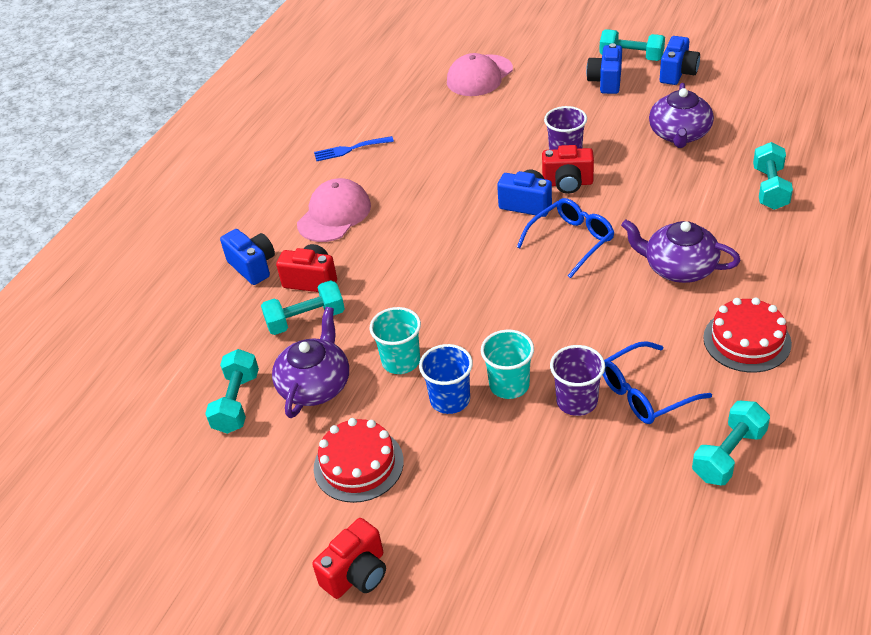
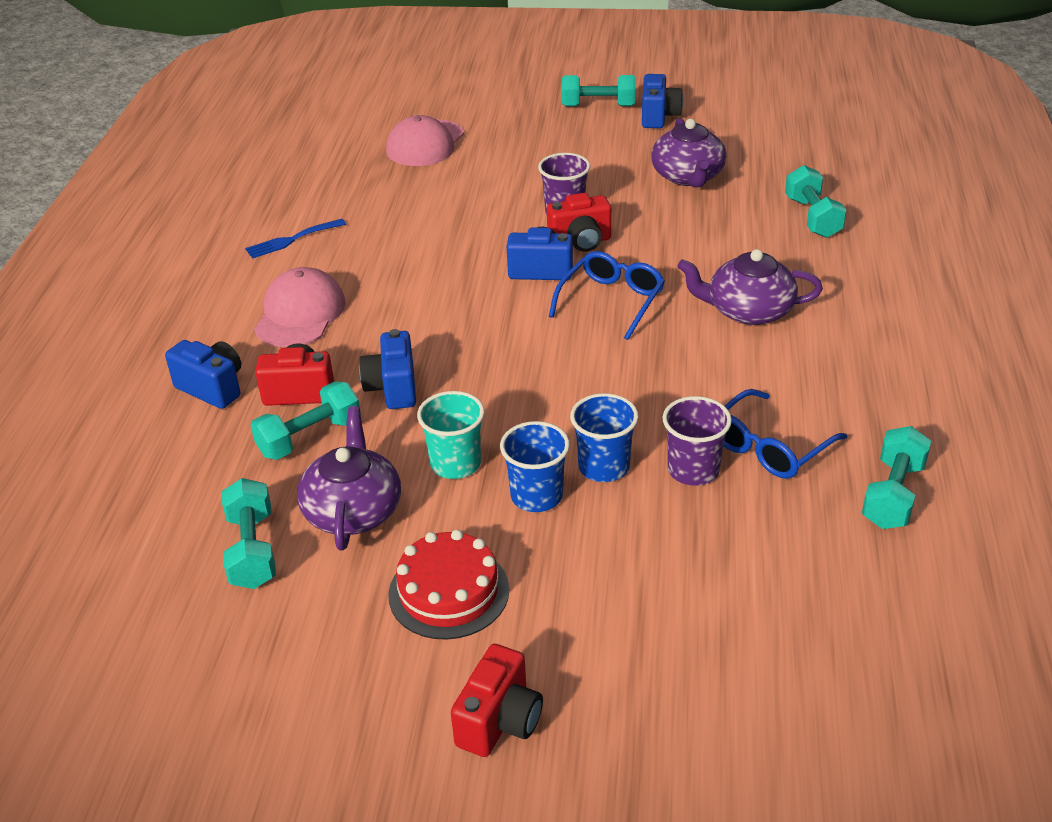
camera: 20 degrees left, 5 degrees down
(509, 385) = (603, 467): turquoise cup -> blue cup
(606, 82) = (580, 133): blue camera -> blue camera (393, 388)
(747, 340) = (858, 373): red cake -> none

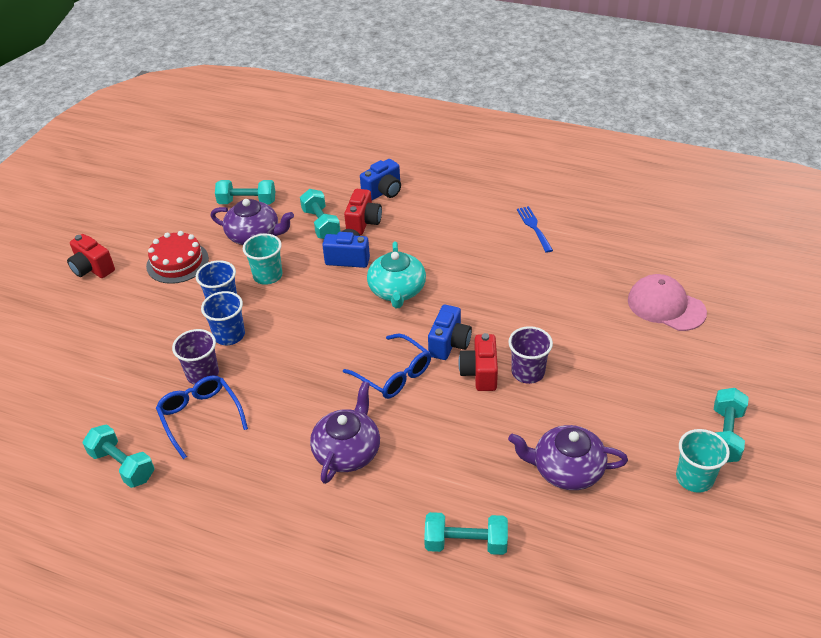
camera: 105 degrees right, 5 degrees up
(300, 314) = (442, 226): pink cap -> none
(453, 328) = (397, 290): none -> turquoise teapot
(659, 117) = (694, 478): blue camera -> turquoise cup

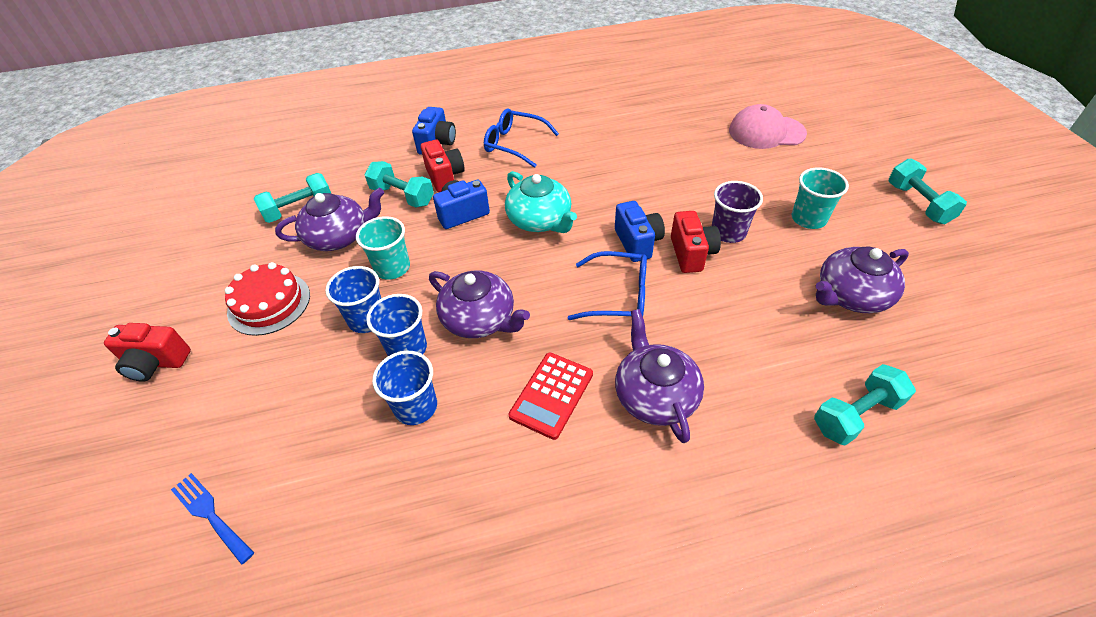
camera: 35 degrees left, 5 degrees up
(123, 465) = (415, 579): turquoise dumbbell -> none
(200, 416) = (458, 456): blue glasses -> blue glasses (514, 144)
(202, 374) = (416, 407): purple cup -> blue cup
(285, 413) = (551, 395): none -> red calculator
(289, 340) = (479, 319): none -> purple teapot
(480, 373) = (691, 254): red camera -> red camera turned 150 degrees counterclockwise
(534, 227) = (601, 118): blue fork -> blue fork (210, 514)
(694, 478) = (941, 247): turquoise cup -> turquoise cup (808, 219)

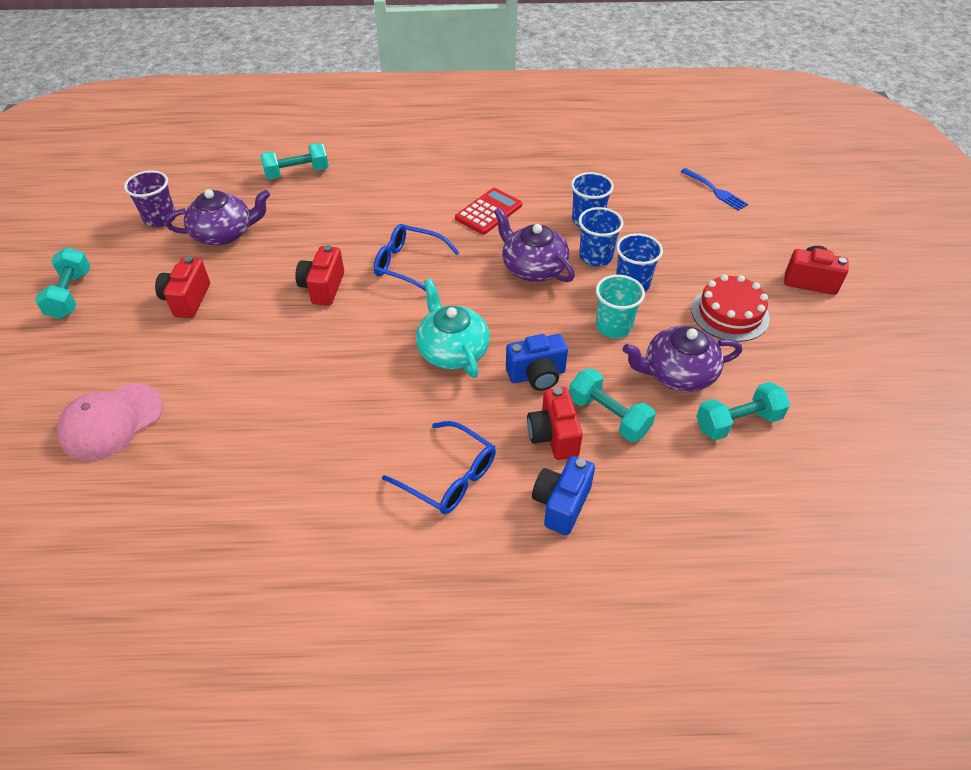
camera: 170 degrees left, 0 degrees up
(637, 242) = (365, 307): blue camera -> none
(655, 395) = (417, 201): purple teapot -> none
(728, 232) = (273, 301): purple cup -> purple cup (160, 218)
(766, 132) = (111, 422): pink cap -> pink cap turned 120 degrees clockwise
(808, 219) = (187, 300): turquoise cup -> red camera

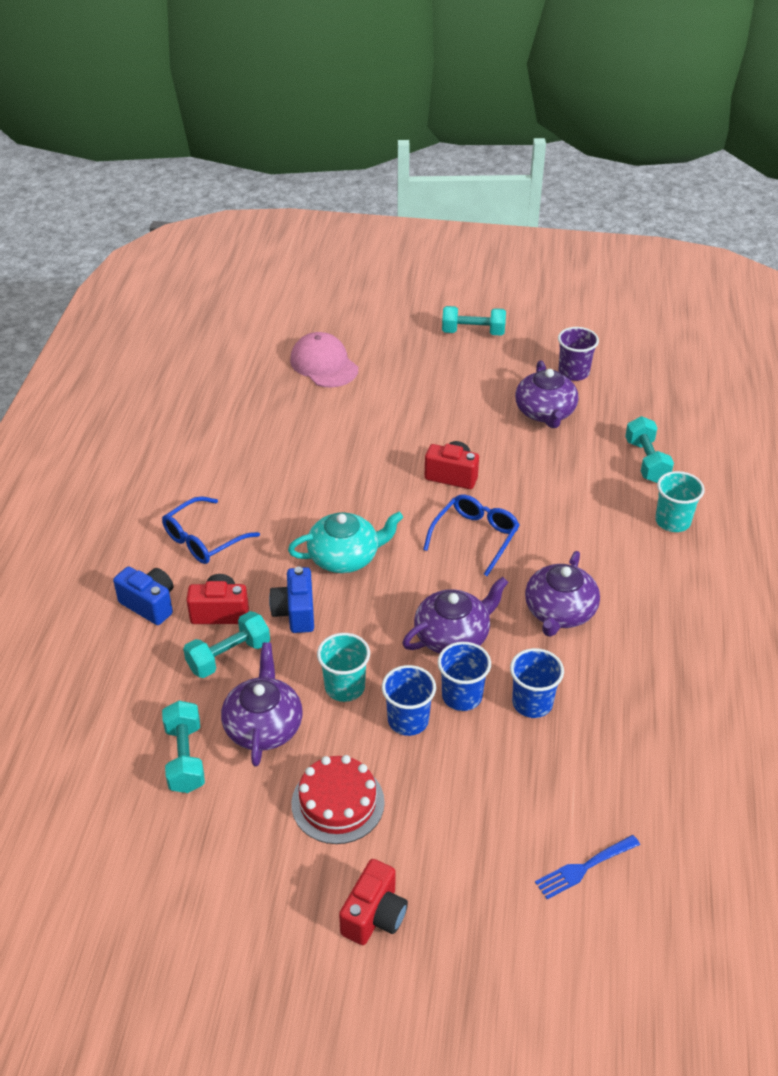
camera: 100 degrees right, 5 degrees down
(187, 300) = (453, 394): red camera -> none
(372, 159) = (672, 521): none -> turquoise cup
(488, 212) = (559, 612): red calculator -> purple teapot

